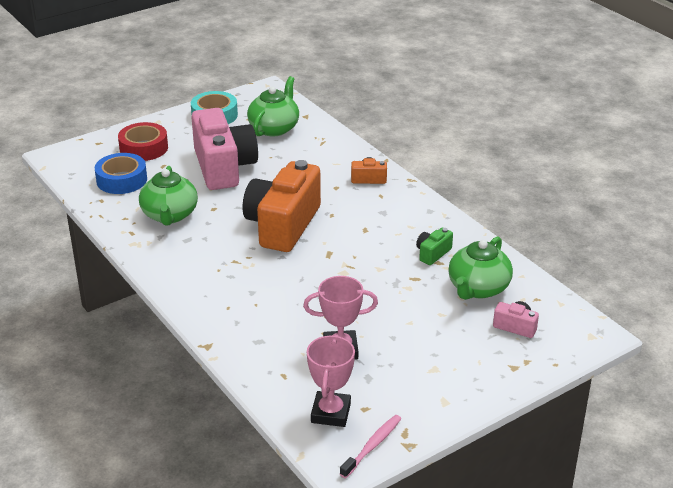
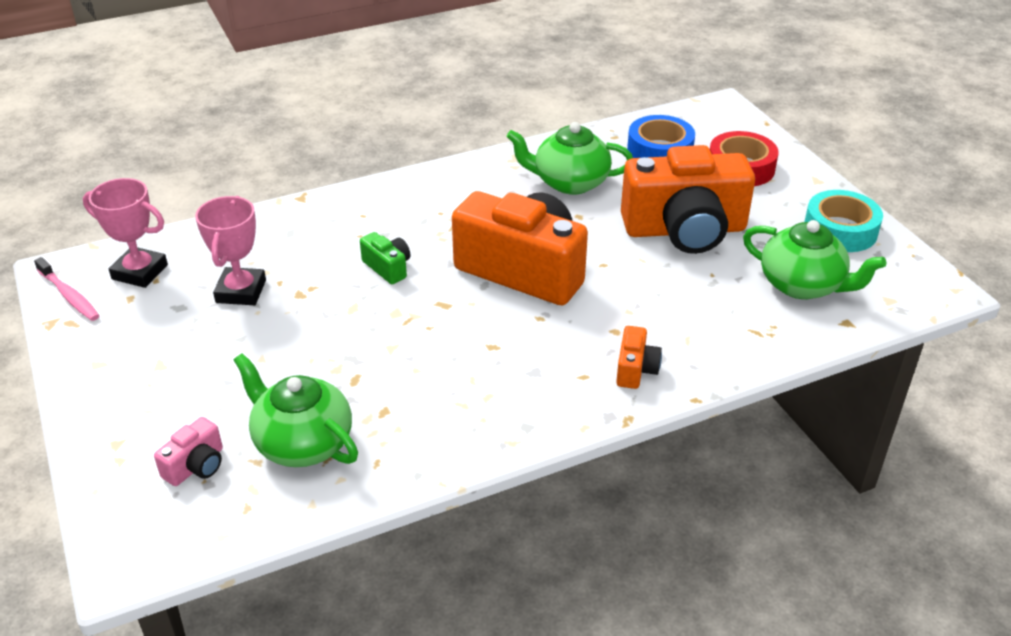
camera: 100 degrees right, 5 degrees up
(224, 167) = (685, 230): pink camera -> orange camera
(432, 253) = (408, 408): green camera -> green camera (388, 267)

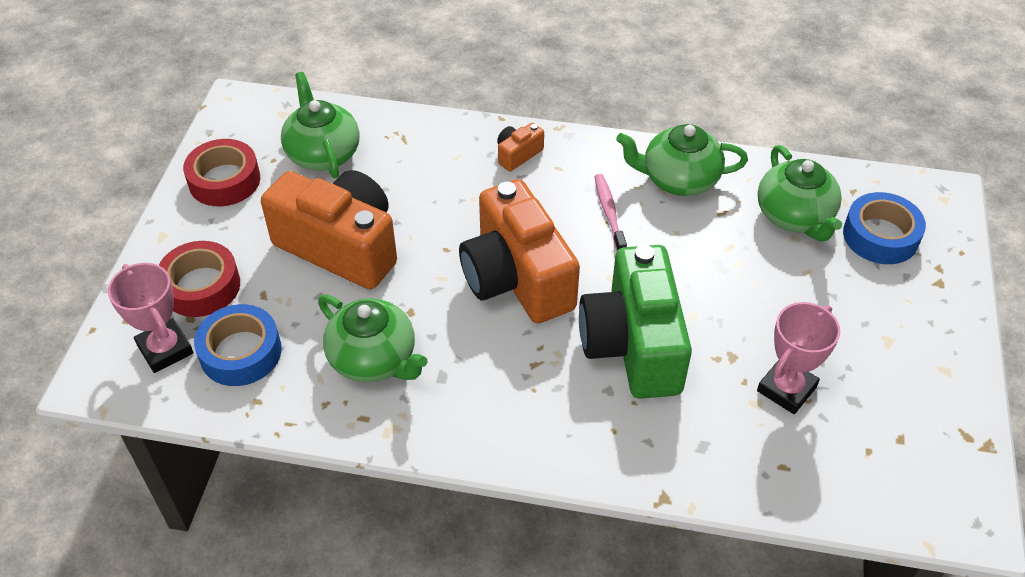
camera: 145 degrees left, 10 degrees up
(69, 295) = (965, 476): pink toothbrush -> pink toothbrush (609, 213)
(140, 272) = (883, 472): pink trophy -> pink trophy (165, 349)
(196, 466) = (880, 236): pink camera -> blue tape
(388, 267) = (633, 345): green camera -> green camera, size x2.41
(453, 424) = (678, 179): none -> green teapot
(840, 230) = (224, 180): turquoise tape -> red tape

